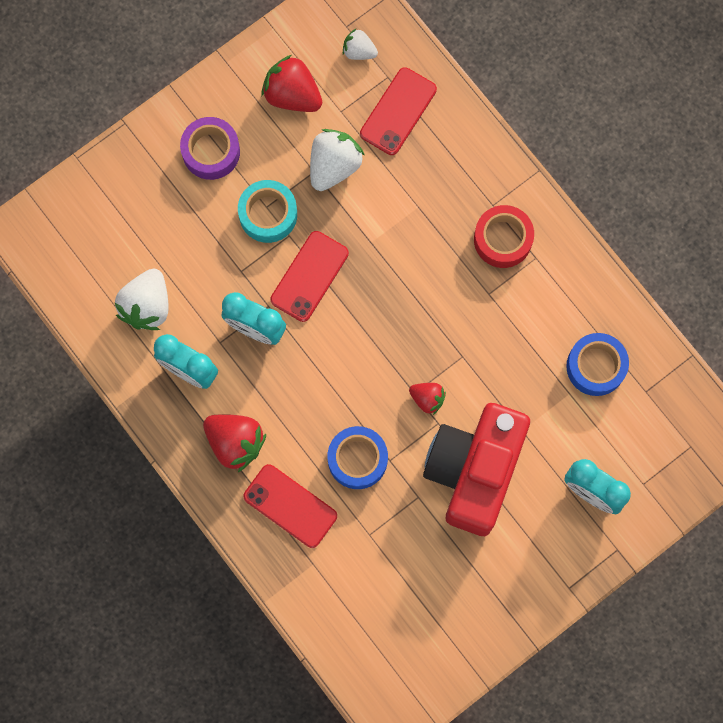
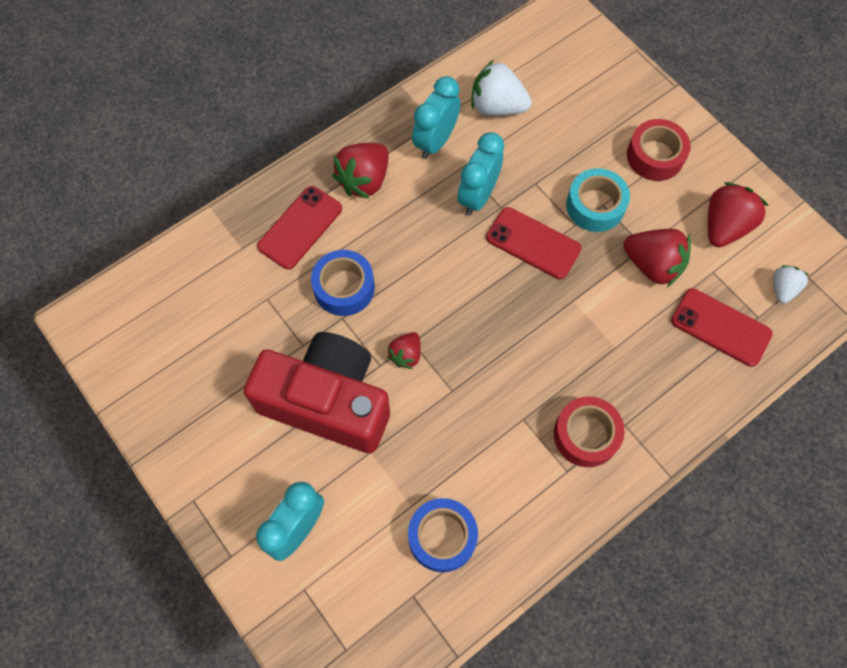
camera: 90 degrees right, 10 degrees down
(211, 152) = (655, 156): purple tape -> red tape
(334, 166) = (652, 265): white strawberry -> red strawberry

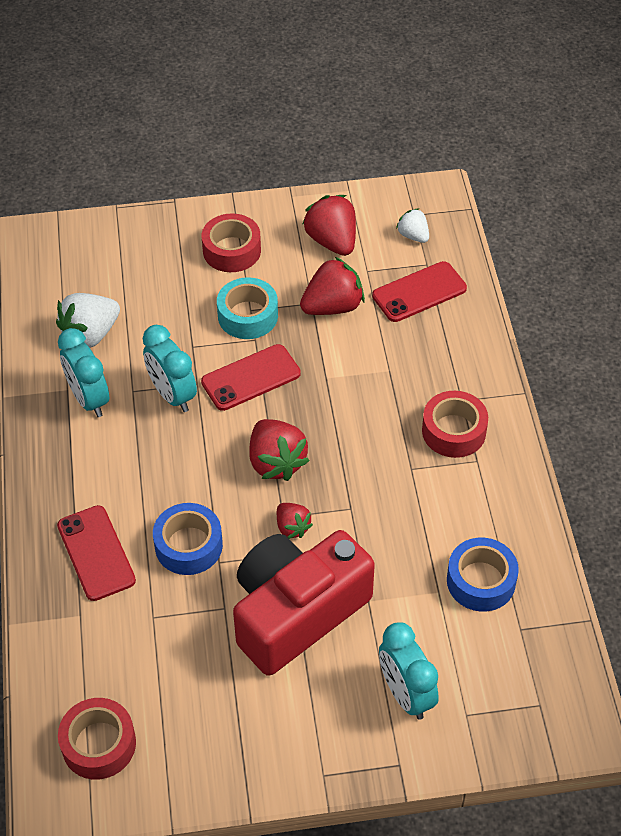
camera: 60 degrees left, 15 degrees down
(142, 323) = (99, 744): none -> red tape
(364, 180) = (85, 475): red strawberry -> red strawberry (276, 462)

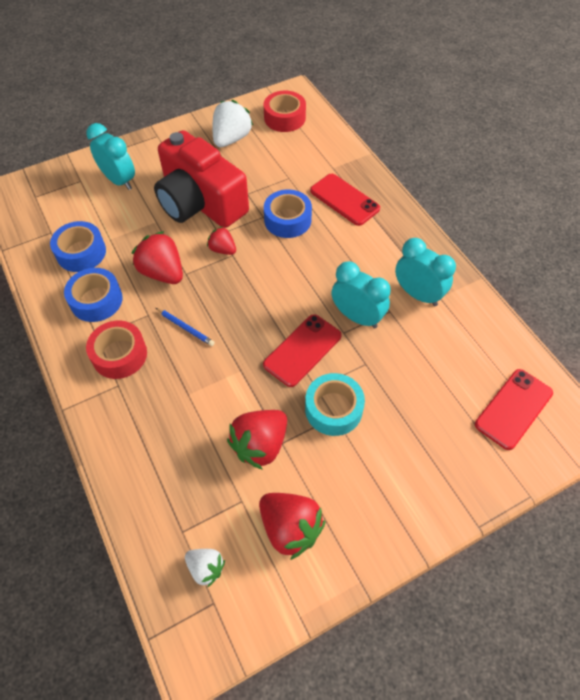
camera: 160 degrees right, 5 degrees up
(90, 334) = (454, 347): white strawberry -> white strawberry (231, 139)
(232, 250) = (385, 479): red tape -> none
(276, 462) = (252, 289): red strawberry -> red strawberry (162, 272)
(296, 613) = (200, 202): red camera -> red camera turned 105 degrees clockwise
(371, 439) = (185, 328): none -> blue pencil
(419, 292) = (181, 490): red phone -> red phone (513, 408)
(470, 505) = (96, 300): none -> blue tape

